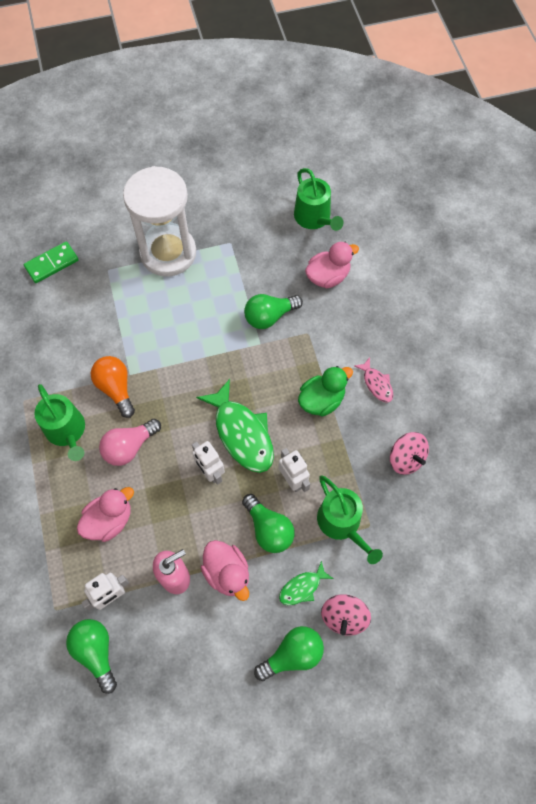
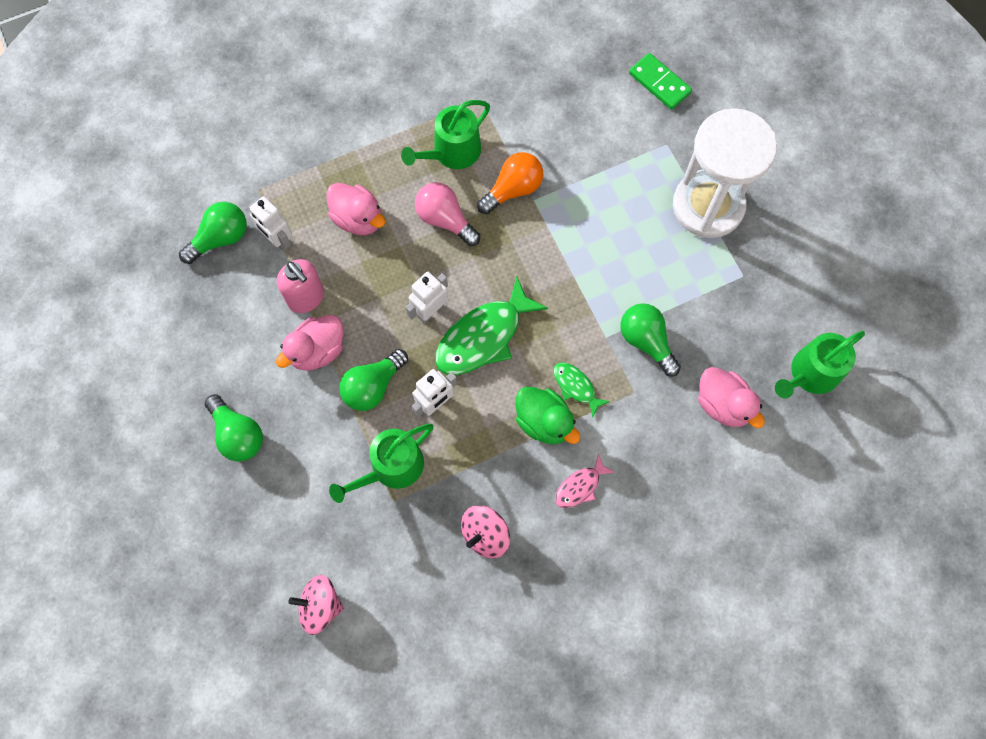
camera: 80 degrees right, 5 degrees up
(302, 587) = (311, 433): green fish -> green fish (576, 387)
(344, 617) = (284, 484): pink spinning top -> pink spinning top (320, 606)

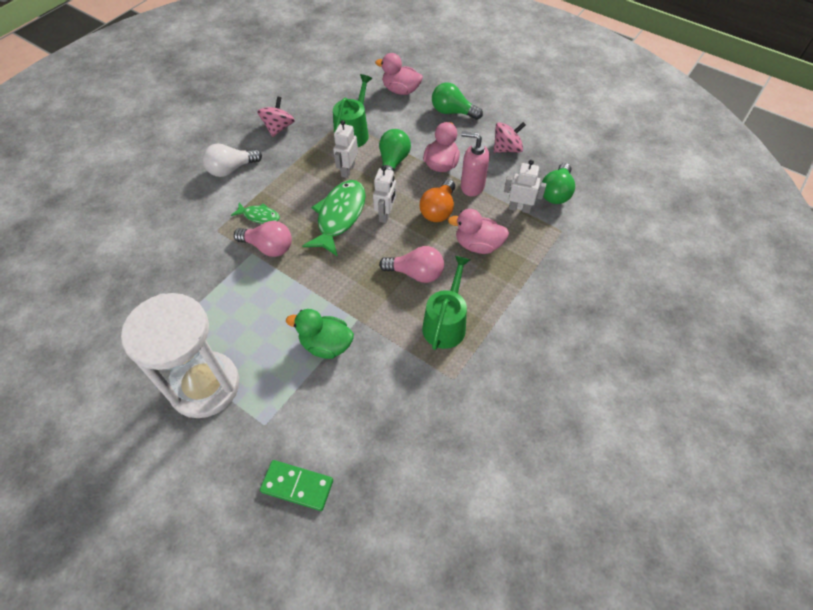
camera: 150 degrees right, 15 degrees down
(320, 606) = (351, 71): pink spinning top -> pink spinning top (507, 149)
(513, 189) = (378, 319): orange light bulb -> orange light bulb (438, 210)
(544, 422) = (271, 190): green duck -> green duck (326, 345)
(580, 486) = (231, 169): pink fish -> white light bulb
(584, 335) = (268, 247): none -> pink light bulb
(646, 341) = (220, 263): green light bulb -> none
(723, 404) = (147, 250): pink duck -> pink duck (401, 90)
(810, 374) = (81, 297): green watering can -> none

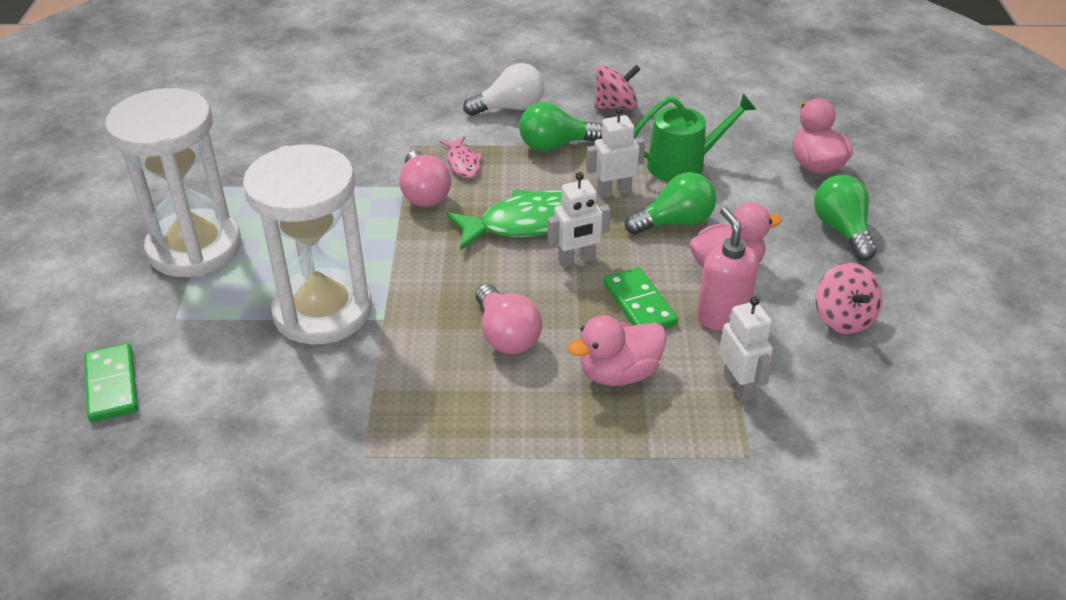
camera: 55 degrees right, 15 degrees down
(231, 169) = (510, 108): white light bulb -> white light bulb turned 135 degrees clockwise
(259, 216) = (463, 163): green fish -> pink fish
(326, 345) = (322, 311): green duck -> white hourglass
(438, 210) = (639, 304): orange light bulb -> green domino
(445, 324) = (448, 404): green watering can -> none
(478, 245) = (619, 373): pink duck -> pink duck turned 90 degrees counterclockwise
(507, 149) = (843, 318): pink spinning top -> pink spinning top turned 45 degrees clockwise
(556, 193) = (821, 415): green light bulb -> green light bulb (555, 145)

